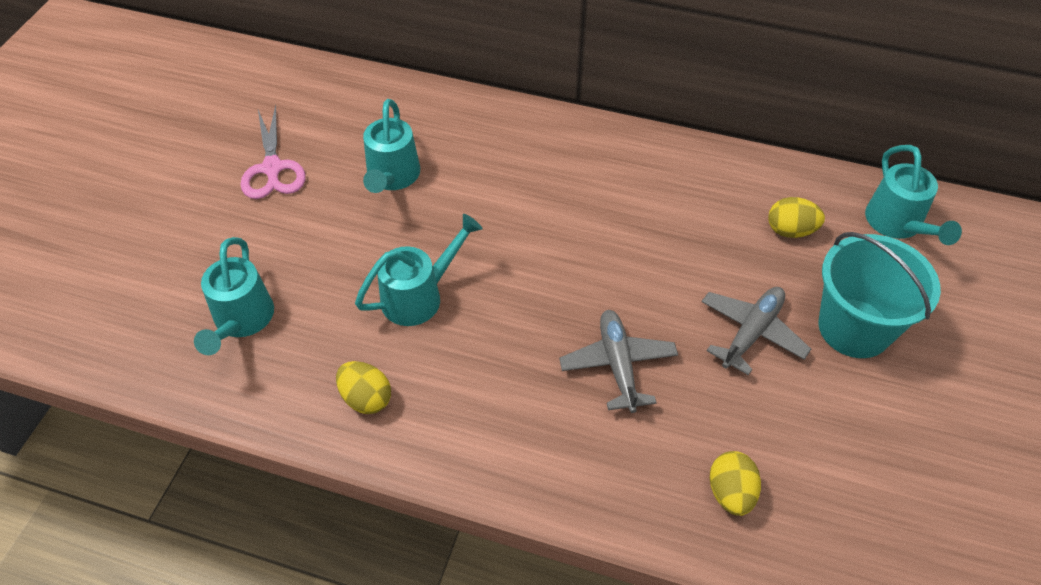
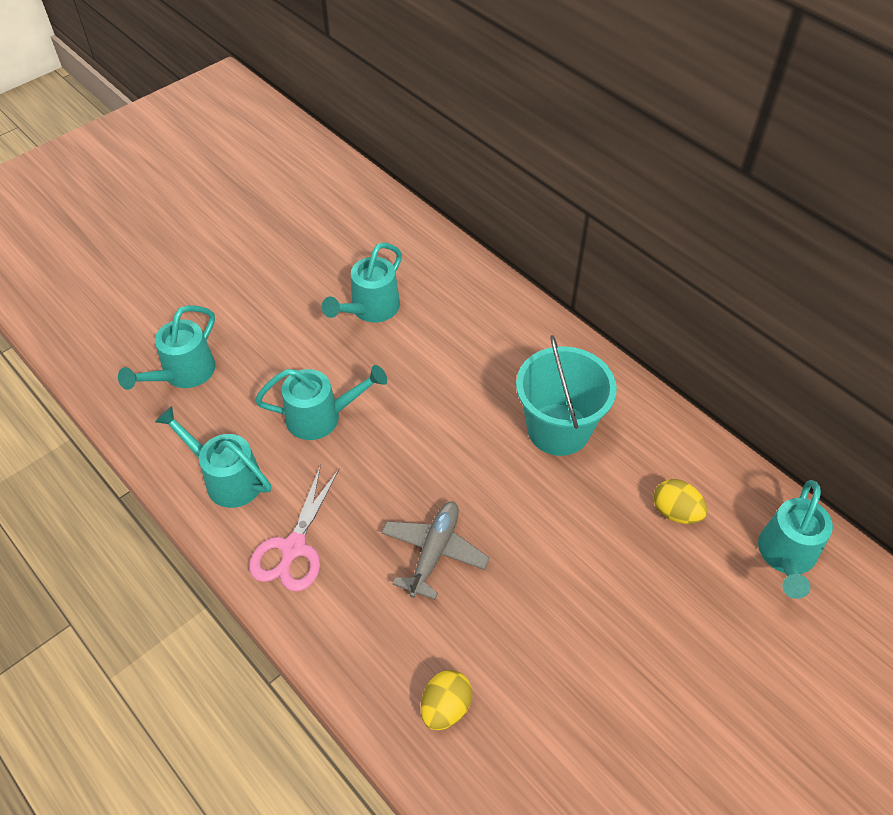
camera: 30 degrees right, 0 degrees up
(272, 169) = (287, 262): pink scissors -> pink scissors (293, 548)
(366, 398) = (226, 478): yellow egg -> turquoise watering can
(751, 333) = (568, 584): grey plane -> none
(854, 328) = (666, 629): turquoise bucket -> turquoise bucket (558, 429)

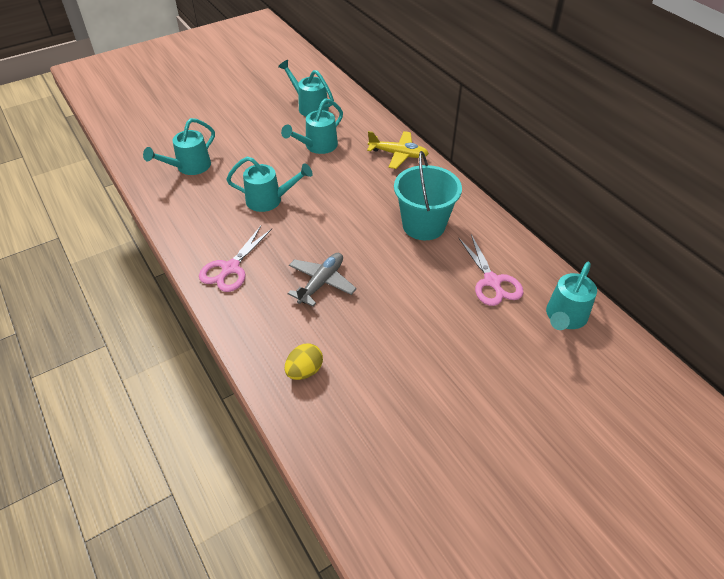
camera: 10 degrees right, 5 degrees down
(226, 478) = (199, 225): turquoise watering can -> turquoise watering can (309, 106)
(494, 308) = (398, 154): none -> yellow plane
(675, 512) = (492, 282): yellow egg -> pink scissors

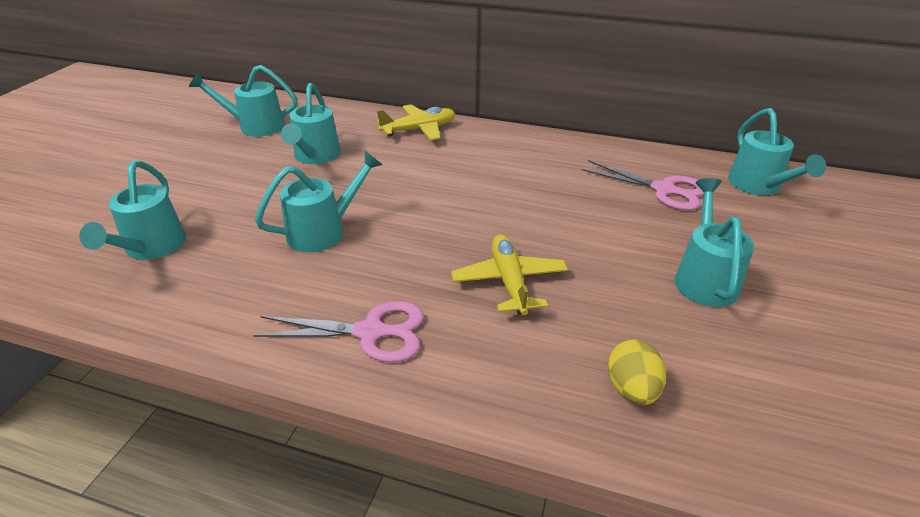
camera: 40 degrees left, 10 degrees down
(230, 268) = (371, 332): pink scissors -> pink scissors turned 75 degrees counterclockwise
(321, 283) = (509, 281): grey plane -> yellow plane
(423, 225) = (533, 175): turquoise bucket -> none
(427, 347) = (704, 278): none -> turquoise watering can

